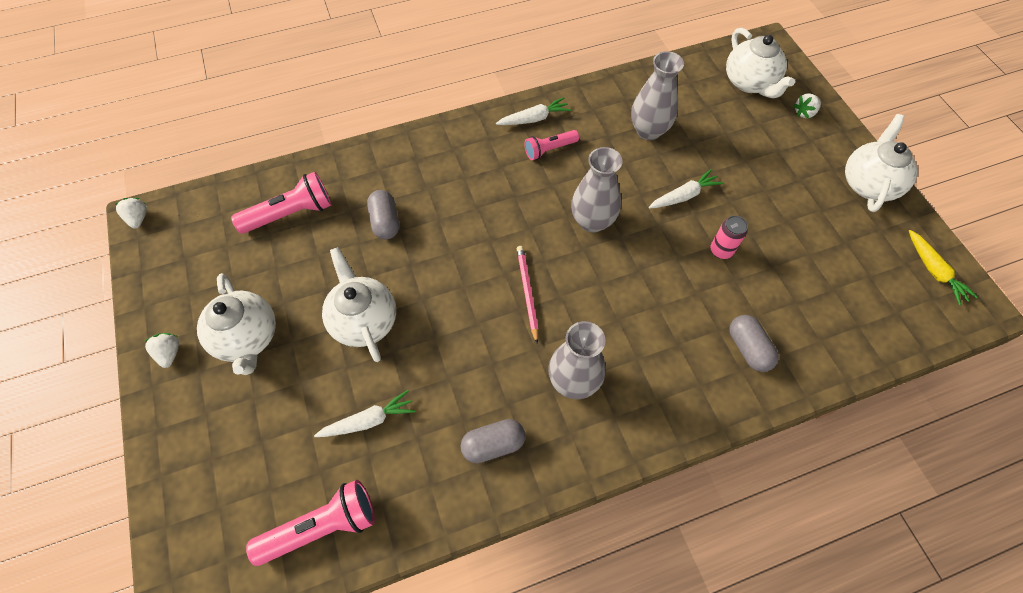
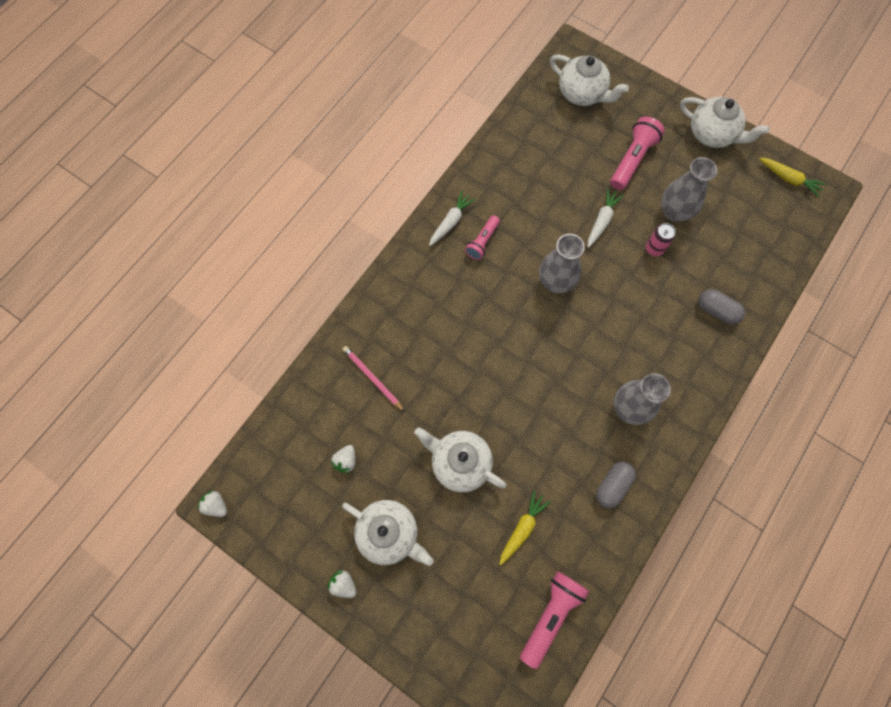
camera: 35 degrees left, 10 degrees up
(291, 213) = (334, 420): pink flashlight -> pink flashlight (632, 159)
(368, 420) = (522, 528): white carrot -> yellow carrot
(385, 222) = (411, 379): grey capsule -> none
(527, 292) = (553, 366): pink pencil -> pink pencil (372, 378)
(648, 131) = (540, 181): grey vase -> grey vase (674, 212)
(804, 113) = (635, 98): white strawberry -> white strawberry (346, 460)
(868, 184) = (712, 134): white teapot -> white teapot turned 135 degrees clockwise

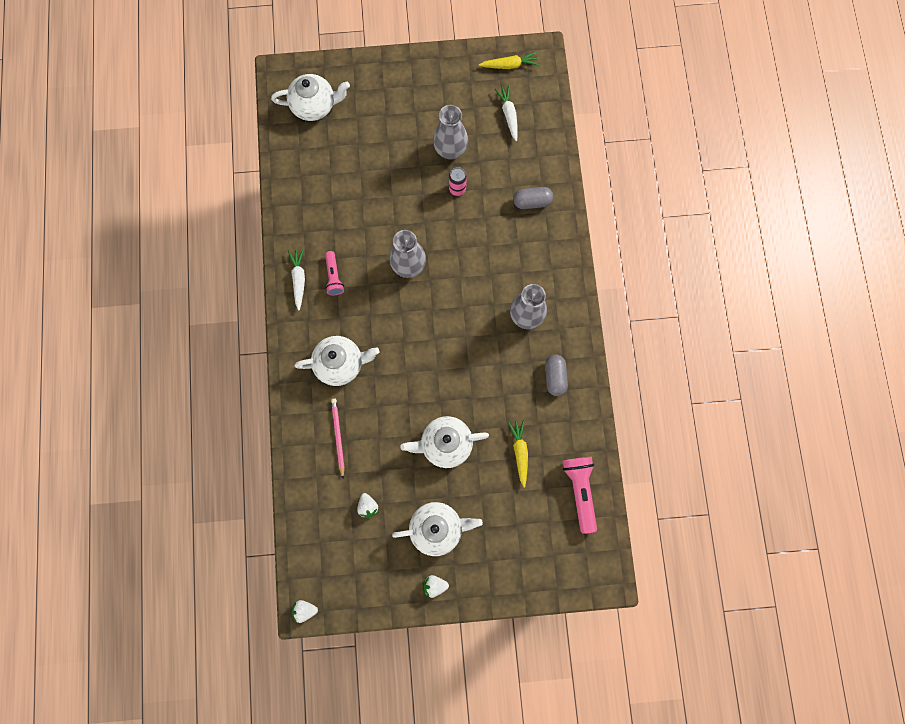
camera: 40 degrees left, 5 degrees up
(372, 378) = (338, 436): pink pencil -> pink pencil turned 75 degrees clockwise
(601, 221) = (405, 196): white carrot -> white carrot (508, 115)
(632, 159) = (391, 132): pink flashlight -> none
(712, 134) = (432, 69): white teapot -> white teapot (340, 364)

